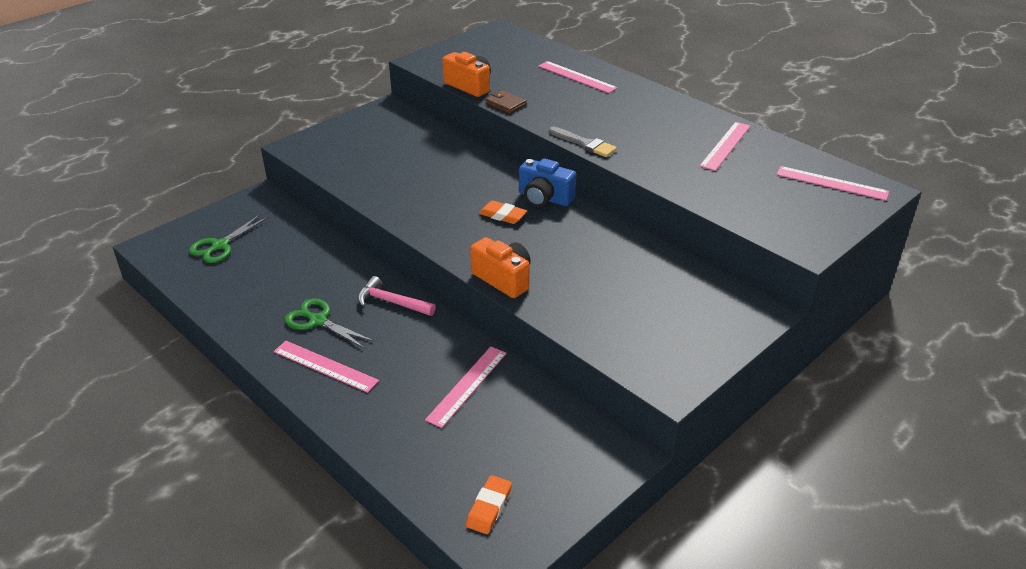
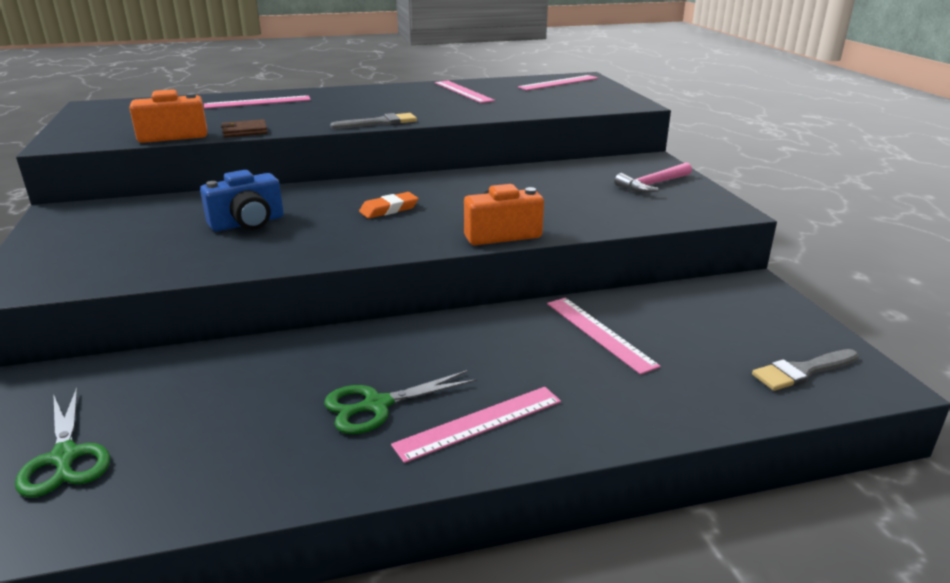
camera: 60 degrees left, 10 degrees down
(392, 302) = (403, 341): pink hammer -> pink hammer (653, 184)
(489, 507) = (802, 371): orange eraser -> grey brush
(544, 198) = (389, 187): blue camera -> blue camera (248, 223)

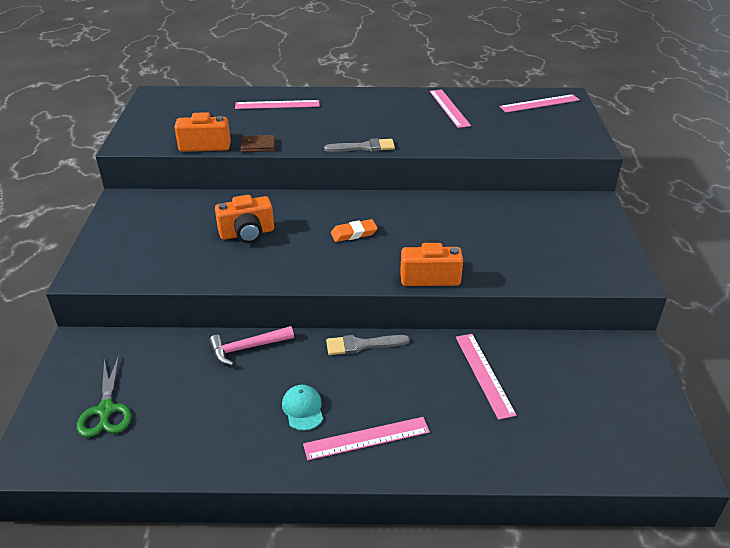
camera: 15 degrees right, 10 degrees up
(248, 223) = (247, 233): blue camera -> orange camera
(376, 405) = (303, 409): green scissors -> turquoise cap
(653, 184) = (580, 235): pink hammer -> pink hammer (247, 348)
(802, 371) = (625, 442): grey brush -> grey brush (362, 345)

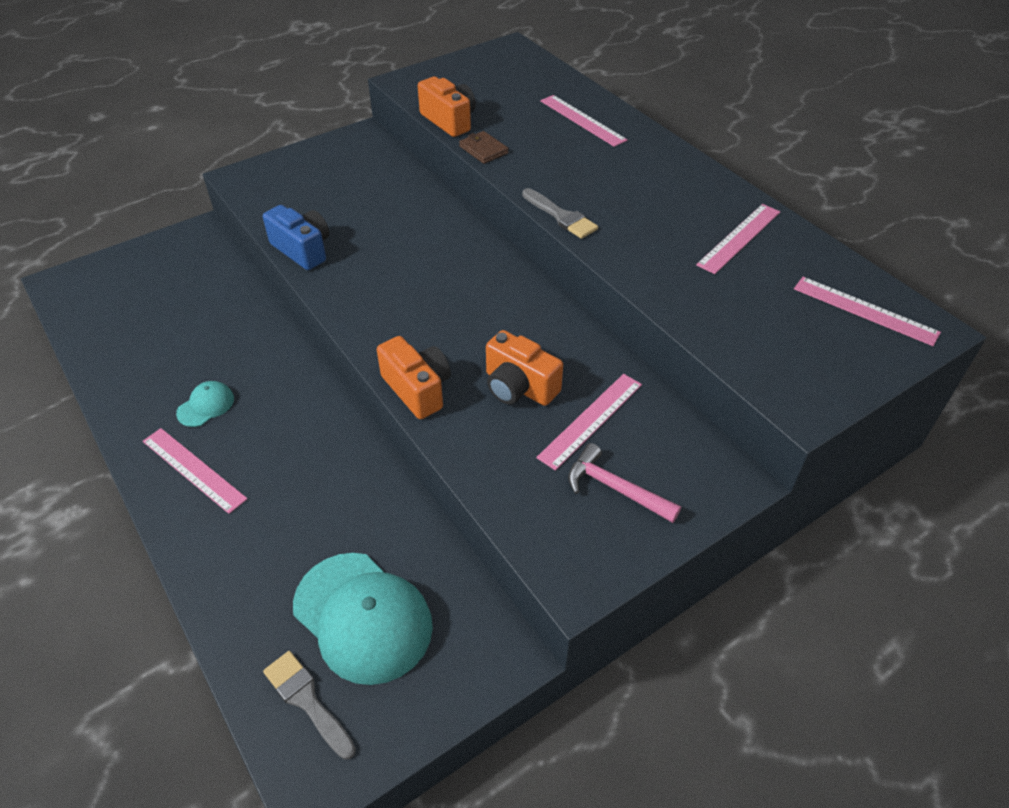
camera: 55 degrees right, 10 degrees up
(106, 410) = (133, 291): green scissors -> none
(224, 274) = (302, 250): none -> blue camera
(247, 233) = (379, 229): orange camera -> orange camera (519, 387)
(247, 348) = (263, 328): pink hammer -> pink hammer (615, 488)
(354, 233) = (445, 298): orange eraser -> none
(362, 345) = (324, 402): grey brush -> grey brush (307, 701)
(484, 374) = (347, 521): pink ruler -> pink ruler (591, 420)
(569, 396) = (363, 617): none -> turquoise cap

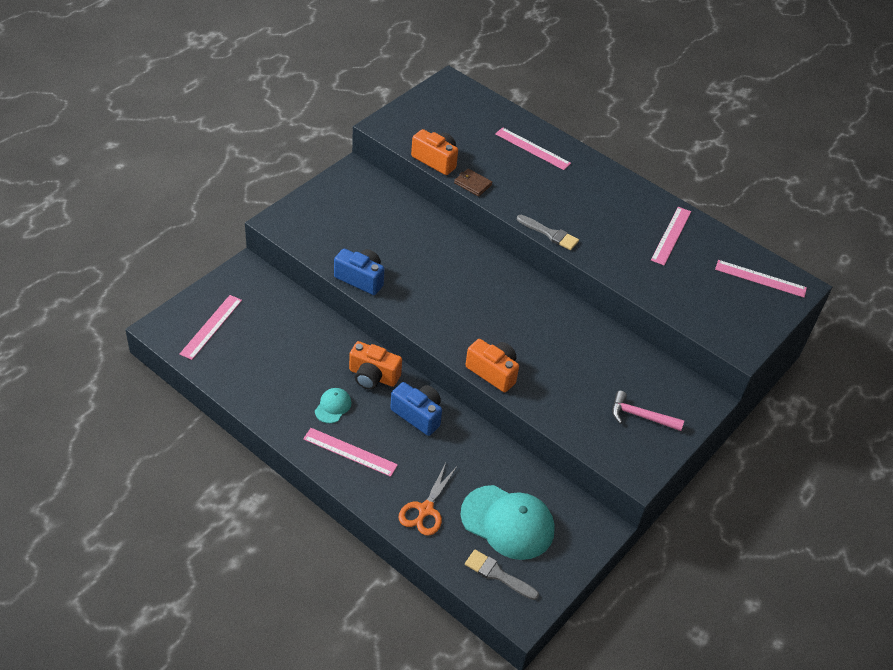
camera: 20 degrees left, 0 degrees up
(251, 573) = (425, 510): none -> orange scissors
(311, 435) = (418, 415): none -> blue camera
(519, 387) = (557, 360): orange camera -> orange camera (373, 376)
(591, 420) = (610, 375): pink ruler -> pink ruler (211, 327)

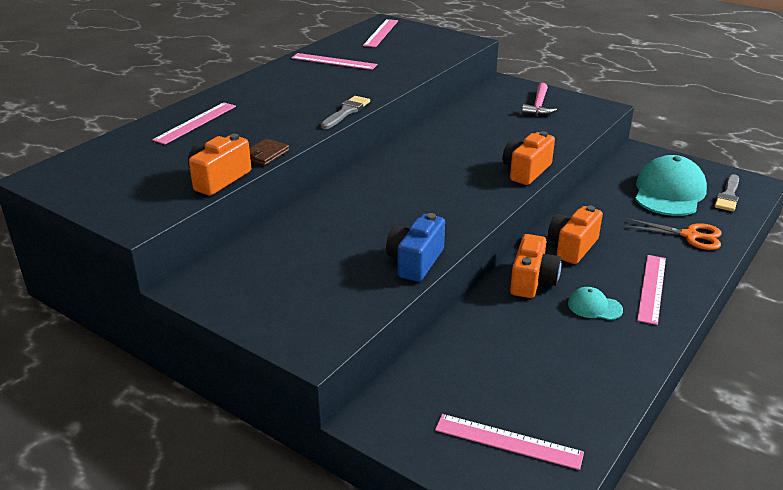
camera: 90 degrees left, 15 degrees down
(418, 415) = (572, 247): blue camera -> orange camera

